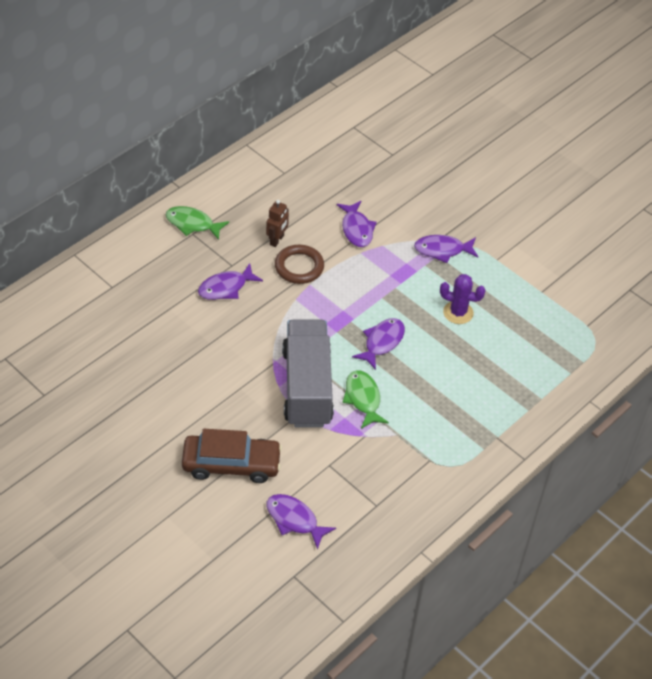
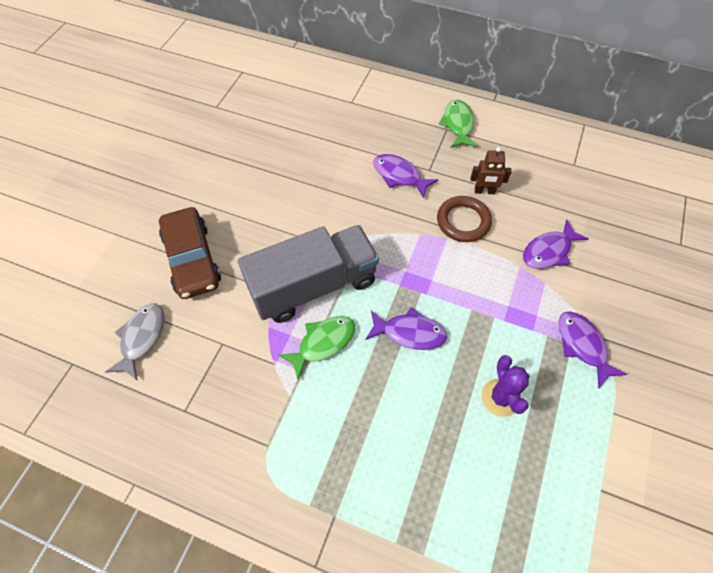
camera: 70 degrees right, 10 degrees up
(294, 520) = (142, 338): purple fish -> grey fish

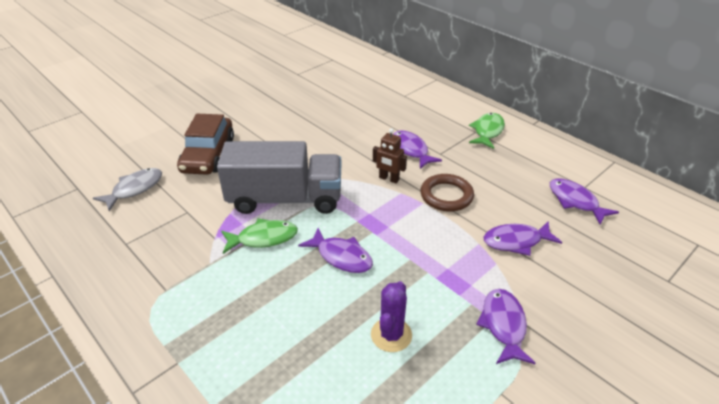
camera: 25 degrees right, 20 degrees down
(484, 191) = (481, 181): brown robot -> brown robot (389, 179)
(574, 185) = (575, 201): none -> purple fish

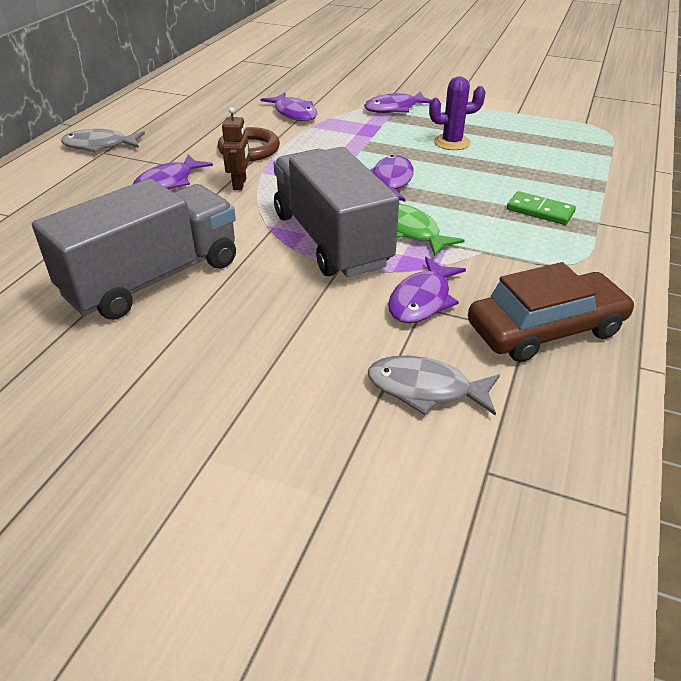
camera: 115 degrees left, 0 degrees up
(208, 154) = (278, 349): brown car -> brown car (545, 329)
(226, 330) = (540, 211): none -> green domino
(301, 130) = (153, 278): none -> grey truck
(487, 131) = (100, 145): green fish -> grey fish
(575, 201) = (215, 97): purple fish -> purple fish (422, 300)

